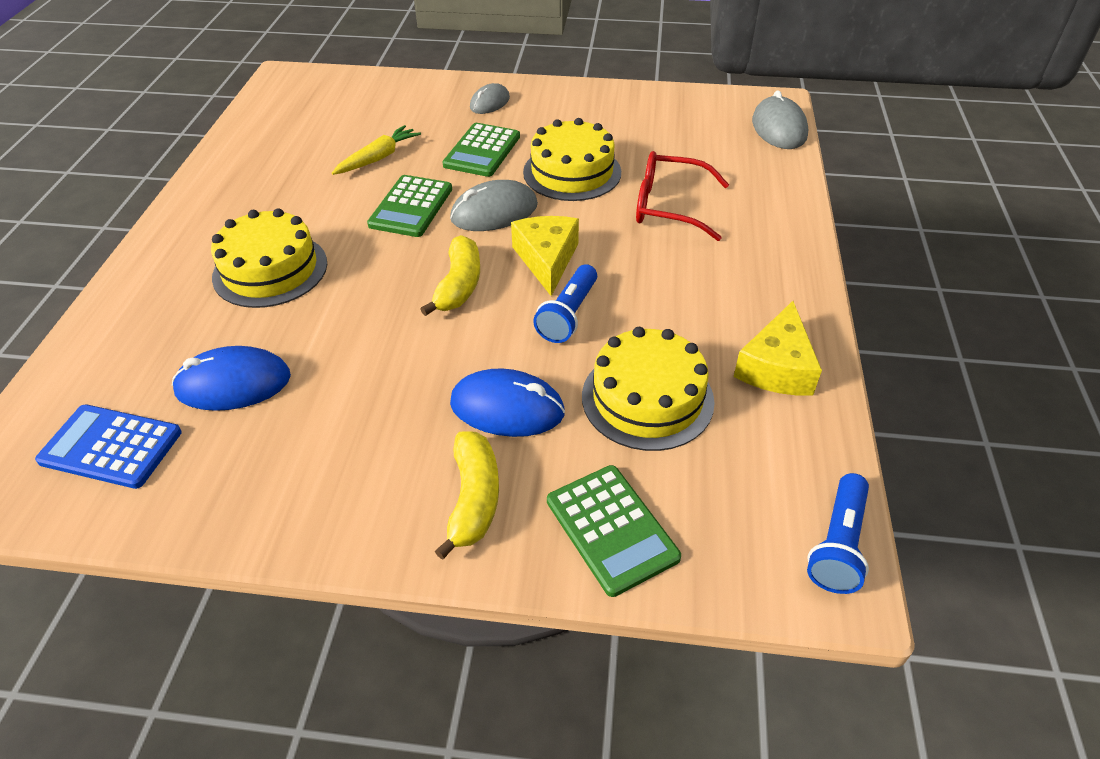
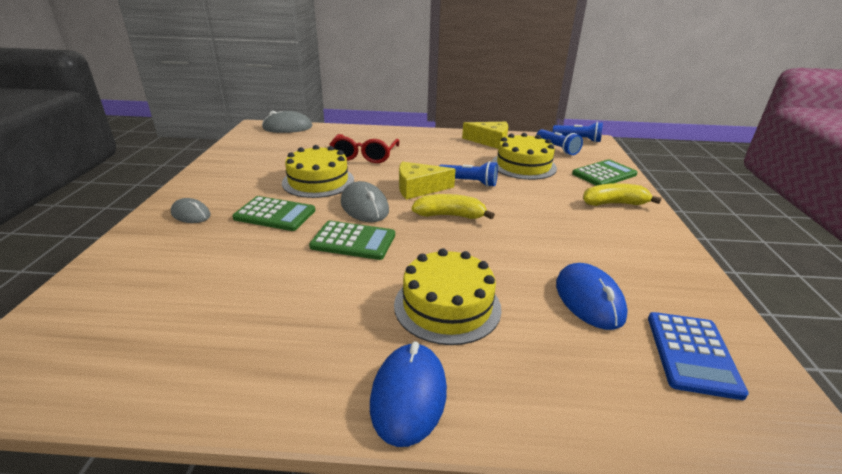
camera: 95 degrees left, 15 degrees down
(378, 158) = (265, 265): yellow carrot -> none
(507, 408) = (549, 197): blue mouse -> blue mouse (409, 395)
(758, 480) = (557, 148): none -> blue flashlight

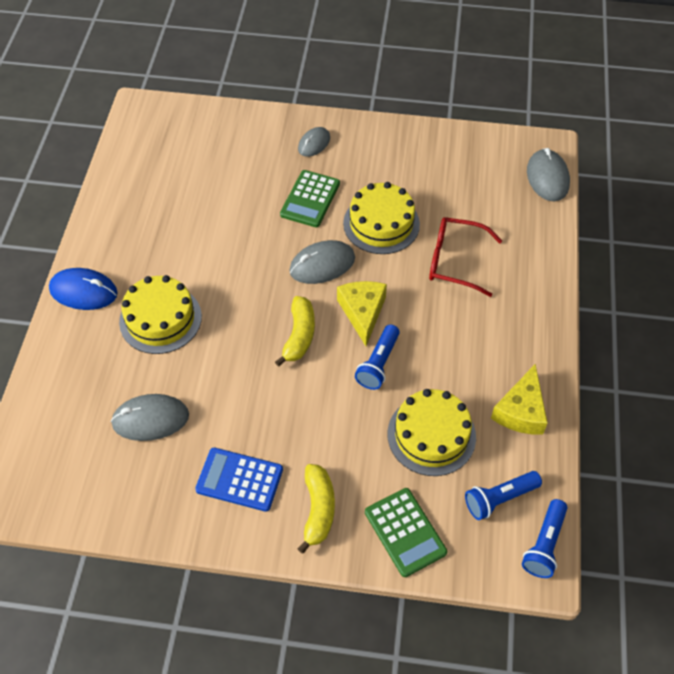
camera: 95 degrees right, 25 degrees up
(353, 241) = (258, 258): green calculator -> none
(589, 299) = (150, 419): blue mouse -> grey mouse
(692, 354) = (78, 468): blue calculator -> blue calculator (239, 479)

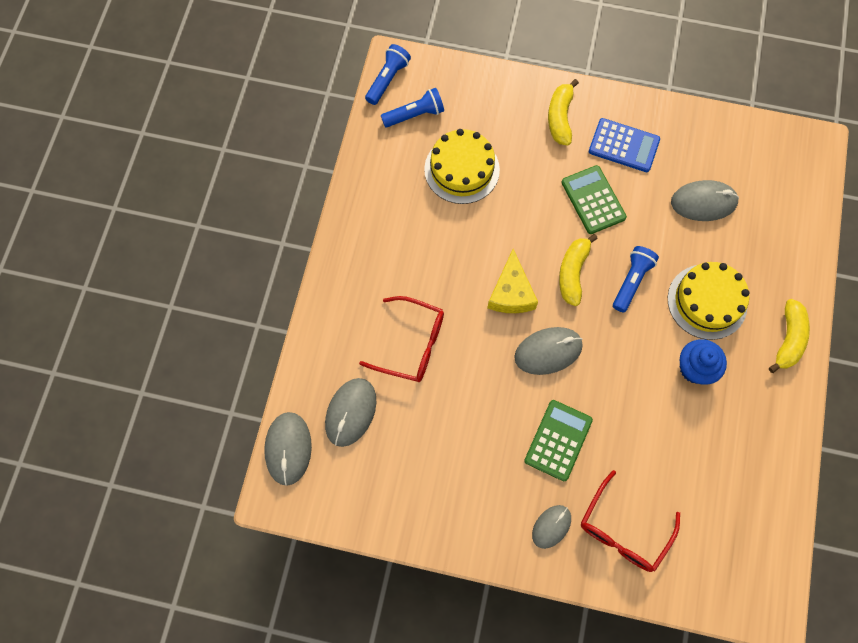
camera: 175 degrees left, 15 degrees up
(83, 291) = (788, 339): blue mouse -> yellow banana
(180, 261) = (695, 368): none -> blue cupcake
(253, 145) = (623, 529): none -> red glasses
(378, 364) = (500, 238): blue flashlight -> blue flashlight (631, 281)
(381, 224) = (482, 399): yellow cake -> none
(405, 532) = (493, 96): green calculator -> green calculator (593, 200)
(500, 206) = (350, 412): none -> grey mouse
(521, 411) = (381, 184): yellow cheese -> none

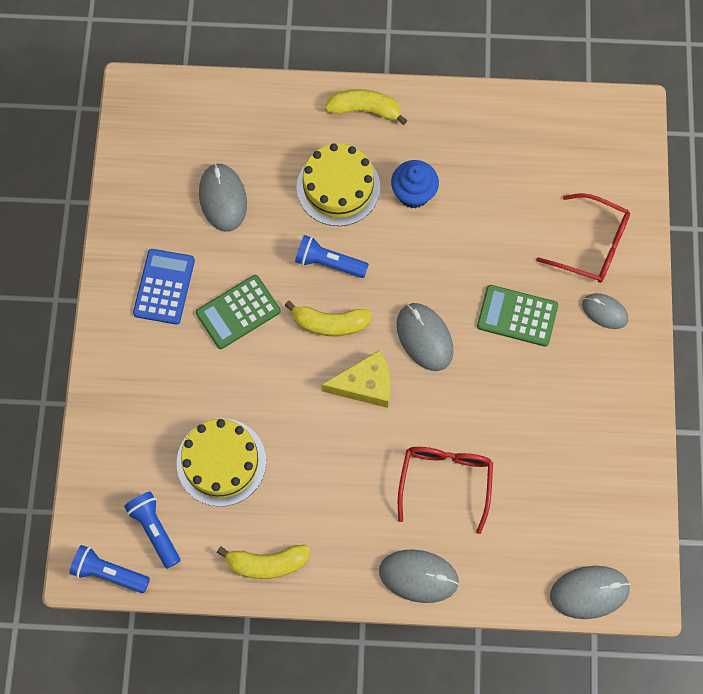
camera: 100 degrees left, 0 degrees up
(350, 412) = (535, 533): grey mouse -> grey mouse (418, 576)
(560, 117) = (136, 360): yellow banana -> yellow banana (267, 563)

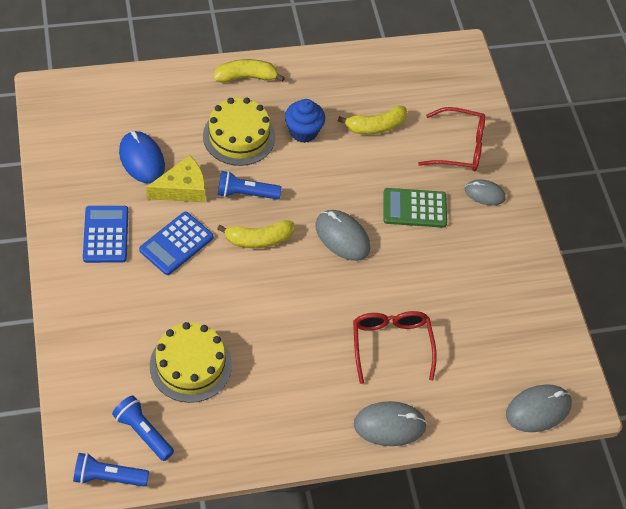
camera: 20 degrees left, 15 degrees down
(223, 198) = (142, 159): grey mouse -> blue mouse
(238, 312) = (176, 244): green calculator -> blue calculator
(267, 563) = (252, 441): yellow banana -> yellow banana (375, 126)
(365, 384) = (301, 281): yellow cheese -> yellow cheese (182, 188)

